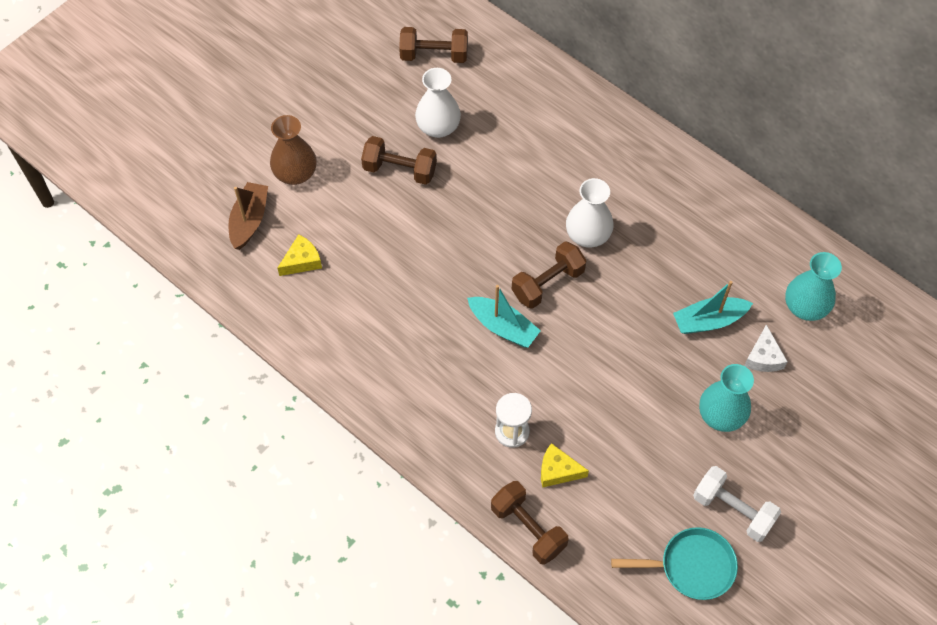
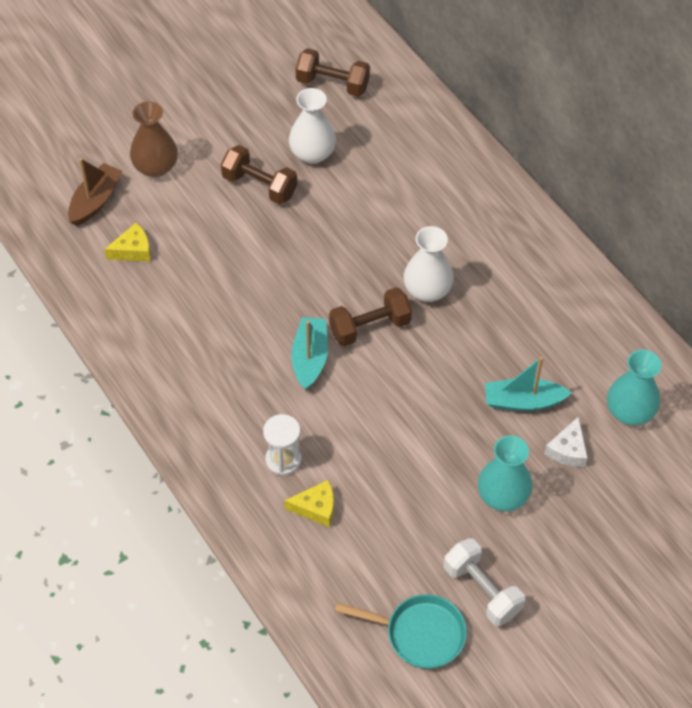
camera: 15 degrees right, 5 degrees down
(503, 327) = (310, 358): turquoise boat -> turquoise boat turned 135 degrees counterclockwise
(528, 528) = (267, 555): brown dumbbell -> none
(557, 470) = (316, 508): yellow cheese -> yellow cheese turned 150 degrees clockwise

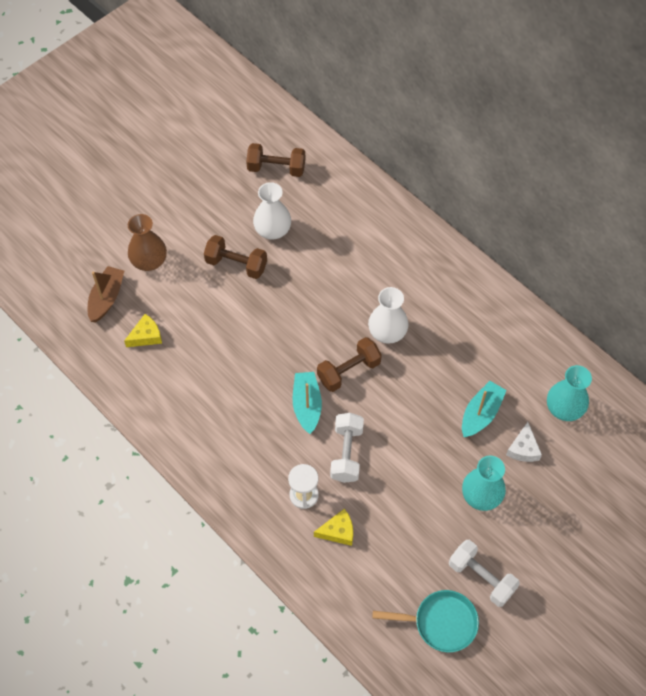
camera: 10 degrees left, 5 degrees up
(346, 421) = (346, 453): none -> white dumbbell
(523, 401) = (481, 414): turquoise boat -> turquoise boat turned 135 degrees clockwise

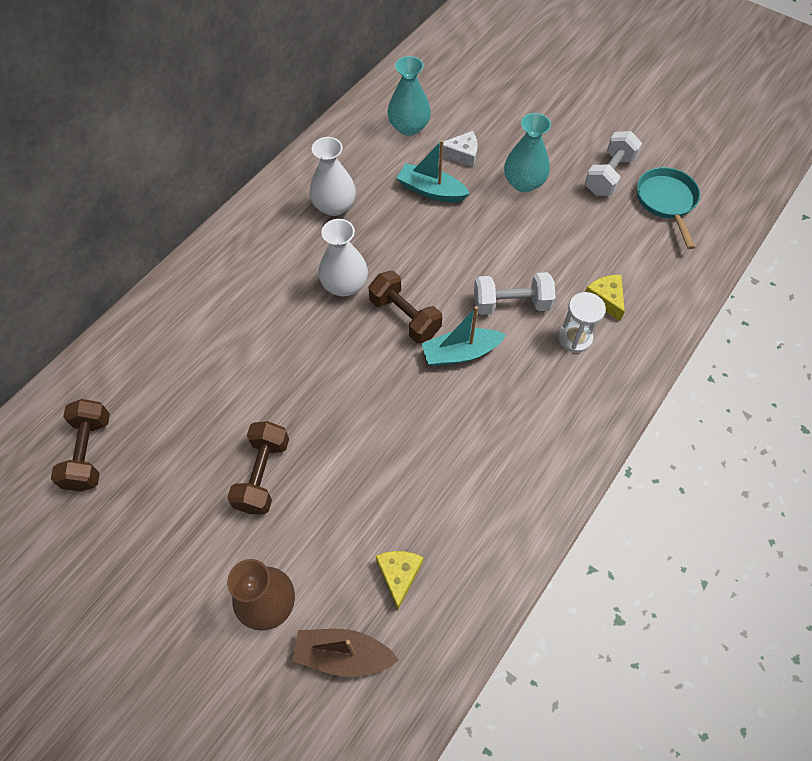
camera: 100 degrees left, 0 degrees up
(146, 336) = (399, 575): yellow cheese -> yellow cheese turned 45 degrees clockwise
(272, 230) = (201, 438): white vase -> white vase (334, 206)

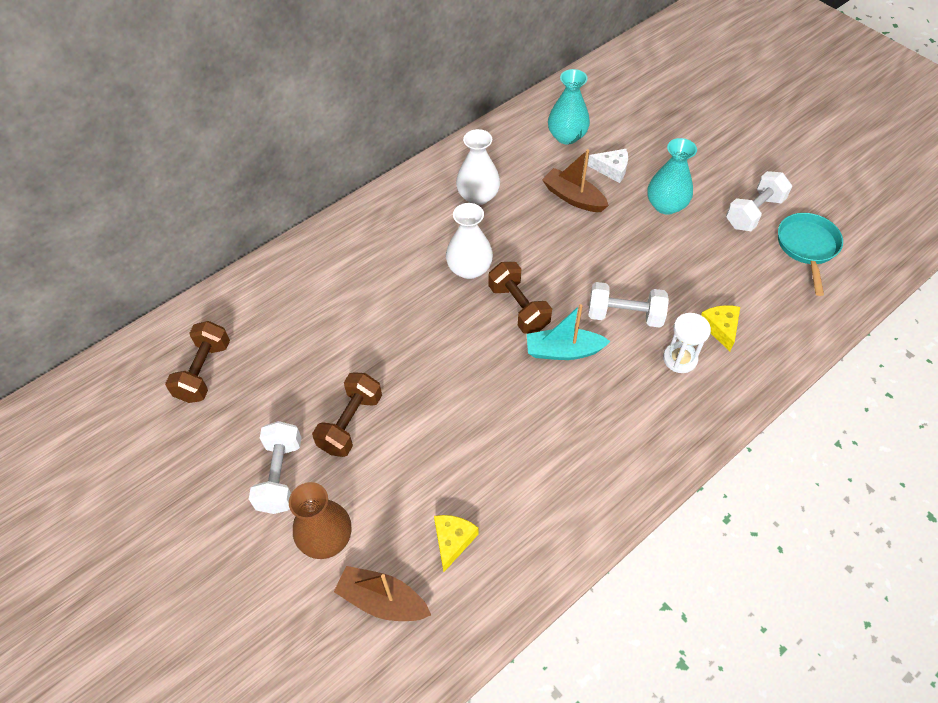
camera: 15 degrees right, 5 degrees down
(202, 548) = (280, 475): none -> white dumbbell
(431, 191) = (573, 198): turquoise boat -> brown boat

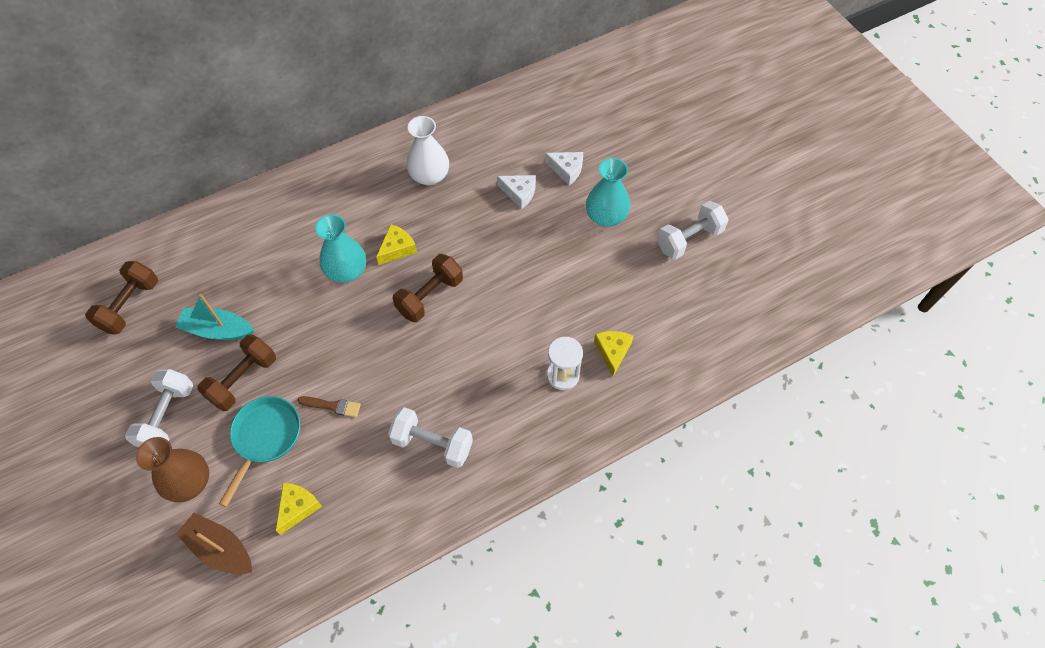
camera: 10 degrees right, 5 degrees up
(455, 432) = (332, 406): none -> brown brush
(469, 269) = (397, 249): white vase -> yellow cheese
(518, 308) = (430, 296): brown dumbbell -> brown dumbbell turned 60 degrees clockwise
(563, 351) = (457, 347): turquoise boat -> turquoise boat (218, 330)
(567, 136) = (535, 127): turquoise vase -> turquoise vase (347, 271)
(573, 198) = (519, 193): brown boat -> white cheese
(624, 315) = (526, 322): white dumbbell -> white dumbbell (432, 443)
(807, 247) = (728, 284): turquoise pan -> turquoise pan (265, 437)

